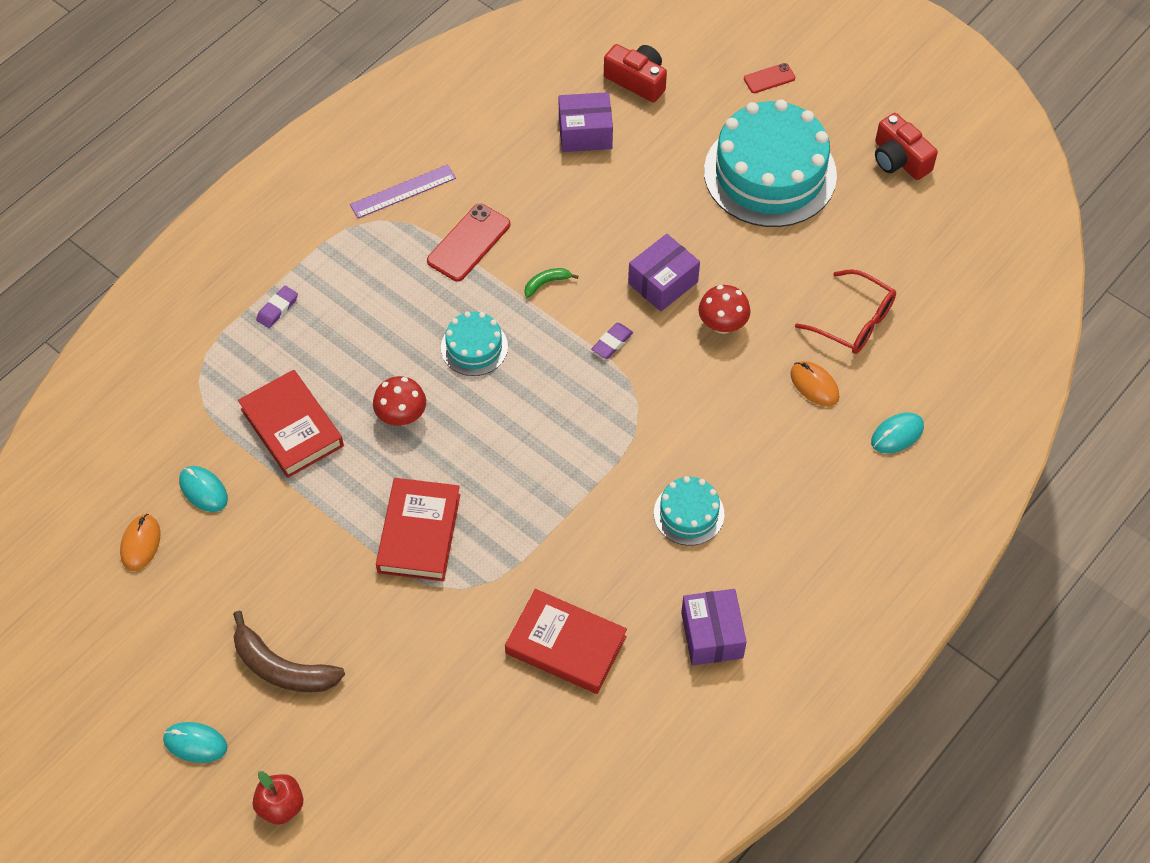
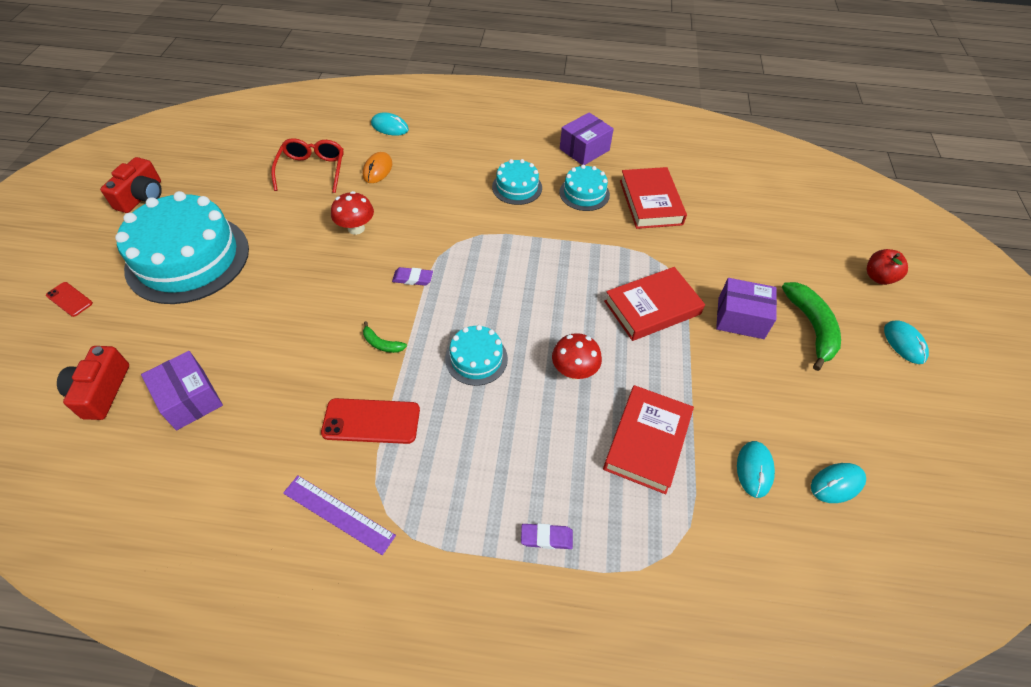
camera: 125 degrees left, 5 degrees down
(140, 544) = (837, 484): orange mouse -> turquoise mouse
(282, 668) = (811, 327): brown banana -> green banana
(630, 581) = (584, 193): none -> turquoise cake
(663, 283) = (337, 274): purple box -> purple box (740, 318)

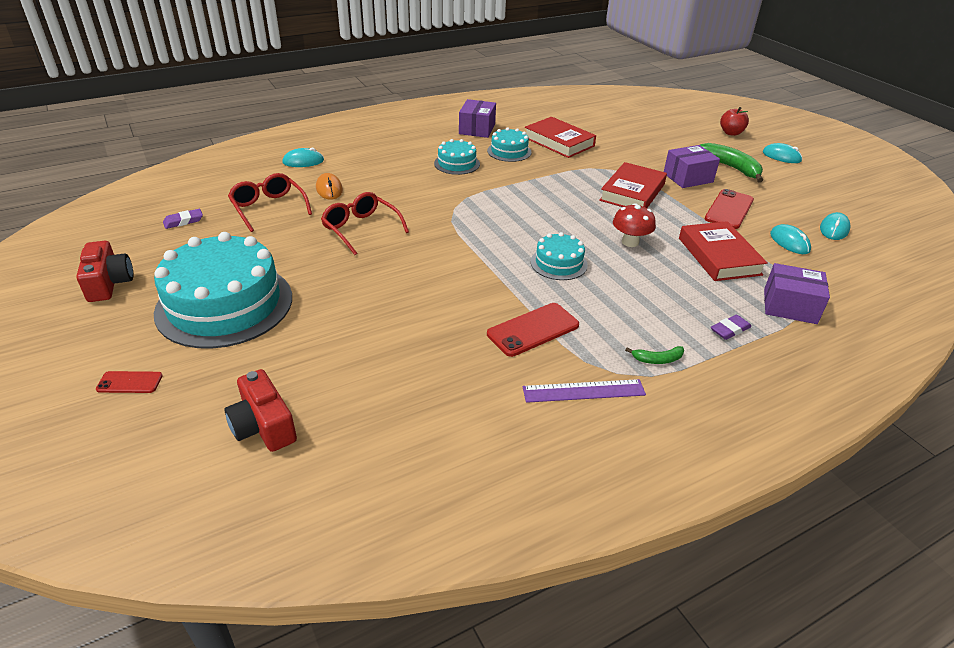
camera: 35 degrees left, 15 degrees down
(190, 399) = (362, 389): purple box -> purple box (789, 306)
(356, 228) = (360, 229): red mushroom -> red glasses
(382, 344) = (478, 285): green banana -> green banana (657, 359)
(413, 278) = (449, 240): purple eraser -> purple eraser (183, 221)
(736, 386) = (729, 209): none -> red phone

